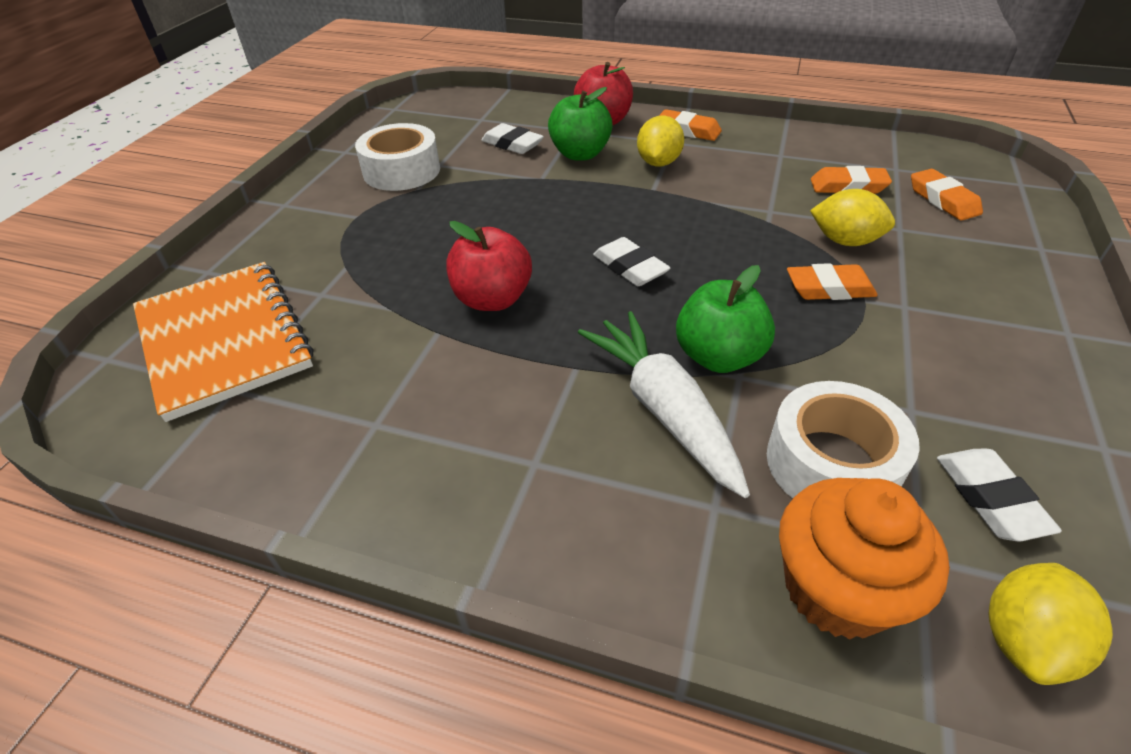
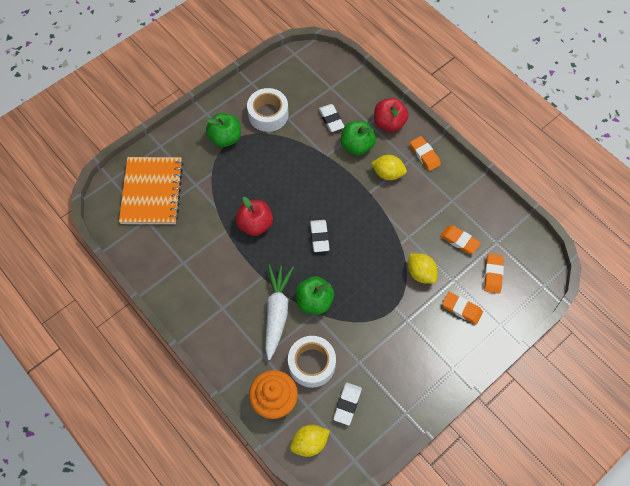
camera: 30 degrees right, 20 degrees up
(342, 218) = (225, 138): none -> green apple
(658, 163) = (388, 173): yellow lemon -> yellow lemon turned 60 degrees clockwise
(829, 288) = (386, 294): orange eraser -> orange eraser (461, 309)

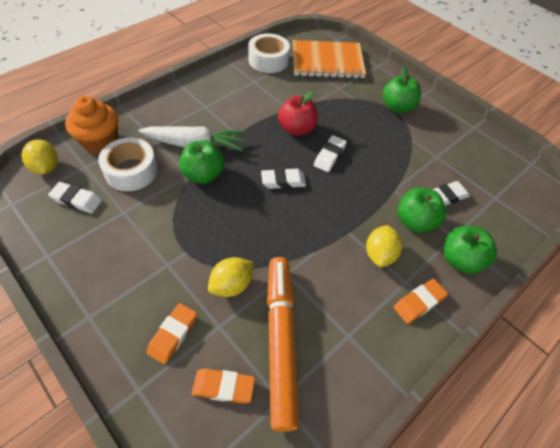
camera: 85 degrees right, 10 degrees down
(268, 114) = (436, 140): white tape -> white tape (268, 60)
(289, 199) = (329, 156): none -> white eraser
(389, 123) = (460, 260): red apple -> green apple
(459, 241) = (281, 341): orange eraser -> orange marker

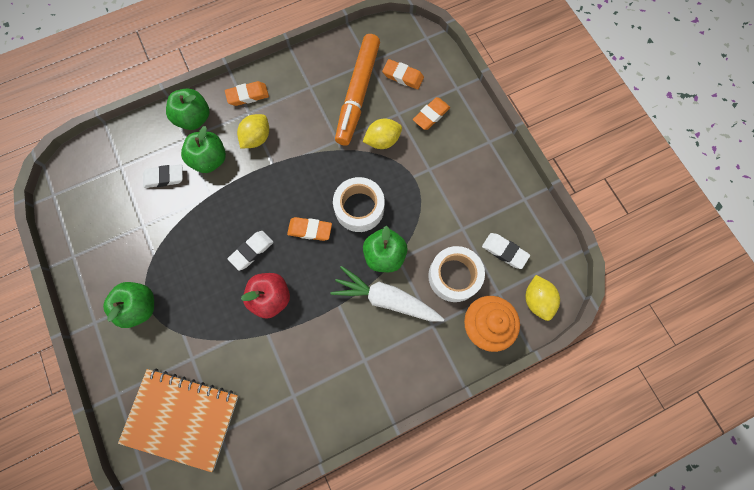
camera: 160 degrees left, 20 degrees up
(268, 60) = (260, 439): white tape -> white tape (359, 208)
(283, 181) = (310, 230): white eraser -> orange eraser

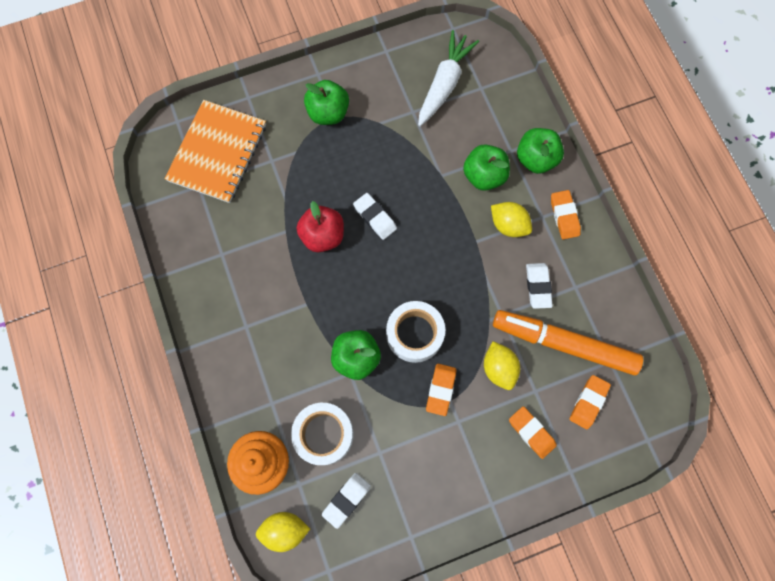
camera: 95 degrees right, 0 degrees up
(164, 178) = (465, 130): white eraser -> white eraser (538, 286)
(310, 230) = (393, 278): orange eraser -> orange eraser (440, 389)
(386, 299) = (307, 355): white carrot -> white carrot (444, 84)

